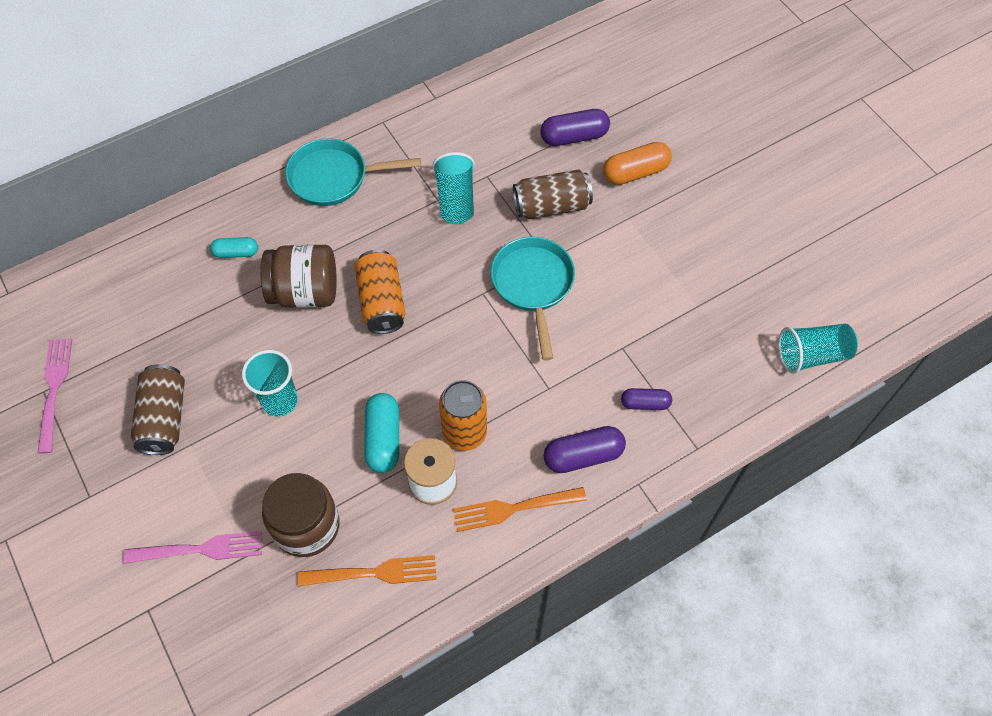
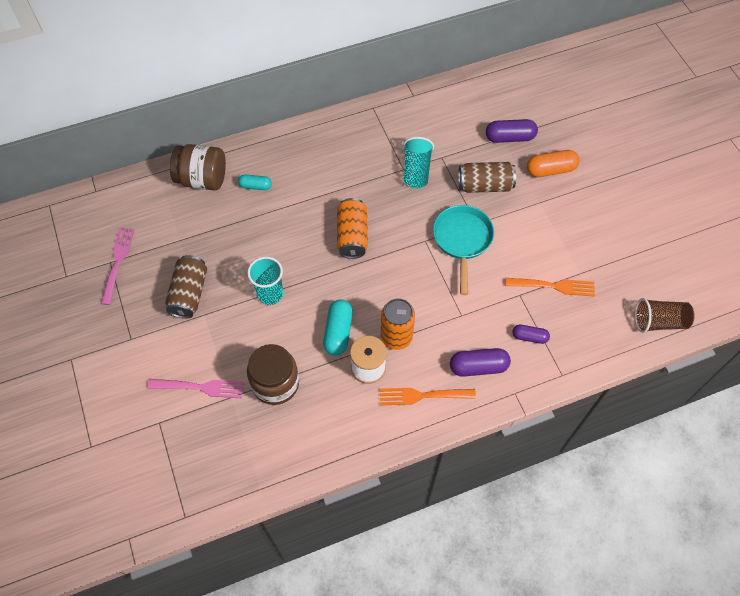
camera: 10 degrees right, 0 degrees up
(305, 292) = (299, 221): brown jar -> brown jar (202, 179)
(334, 177) = (332, 143): turquoise pan -> none
(373, 573) = (316, 424): orange fork -> orange fork (553, 286)
(812, 355) = (659, 322): turquoise cup -> brown cup

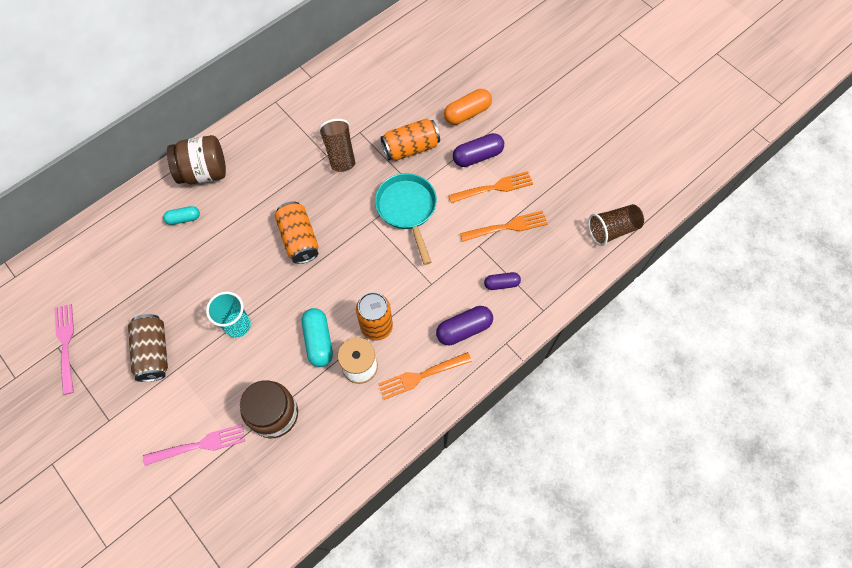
camera: 20 degrees left, 5 degrees up
(202, 179) = (125, 228): brown jar -> brown jar (204, 172)
(416, 171) = (340, 153): turquoise cup -> brown cup
(485, 185) = (410, 148): brown can -> orange can
(510, 137) = (418, 92): purple capsule -> purple capsule (477, 156)
(552, 246) = (493, 188): none -> orange fork

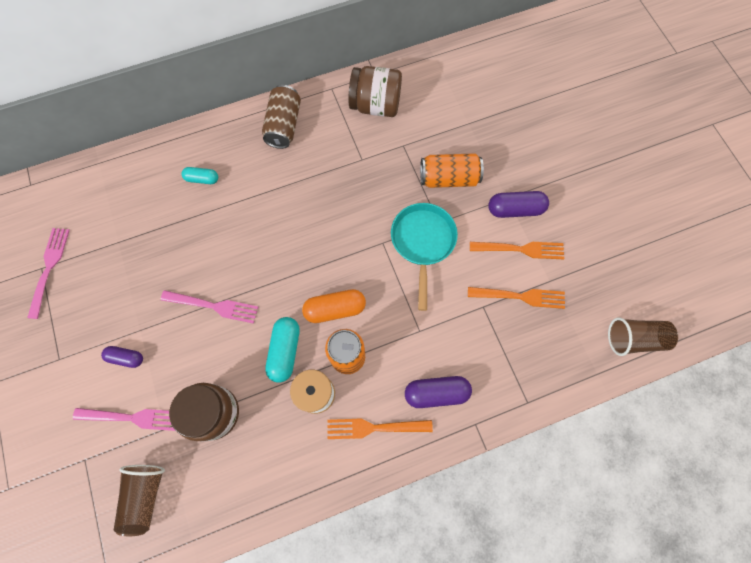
camera: 20 degrees right, 5 degrees up
(153, 352) = (125, 305): brown can -> brown can (284, 125)
(204, 172) = (238, 138): brown jar -> brown jar (375, 105)
(237, 325) = (213, 306): turquoise cup -> pink fork
(299, 239) = (304, 237): orange can -> none
(340, 153) = (375, 161): brown cup -> brown cup (145, 495)
(467, 113) = (519, 160): orange capsule -> orange capsule (335, 309)
(501, 284) = (493, 357): purple capsule -> purple capsule (126, 358)

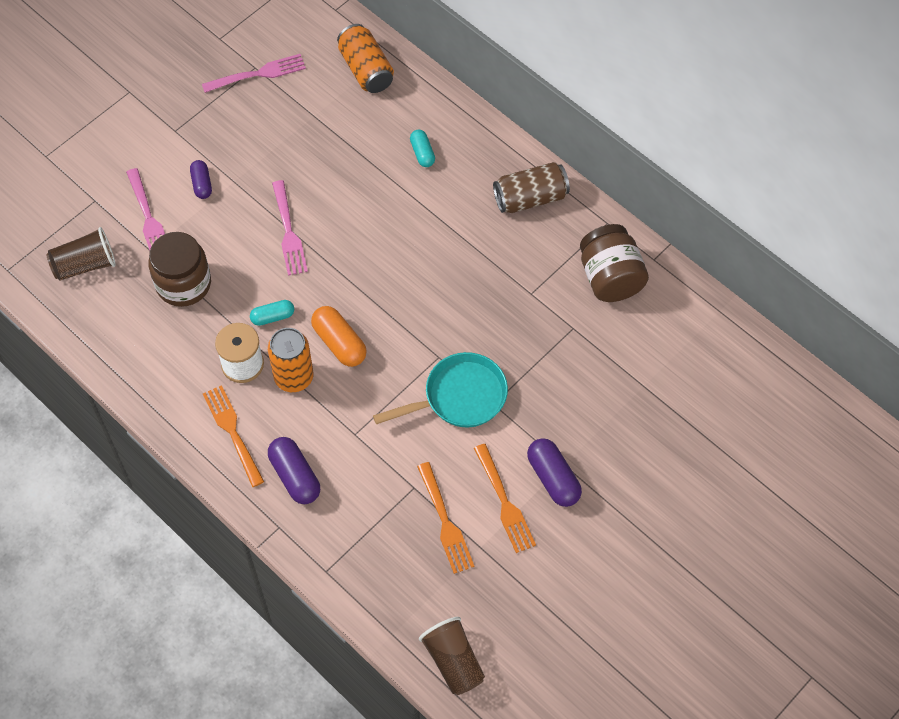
camera: 65 degrees right, 10 degrees down
(285, 351) = (273, 317): turquoise capsule -> turquoise capsule, size x0.63
(448, 178) = (556, 392): orange can -> orange can (366, 69)

